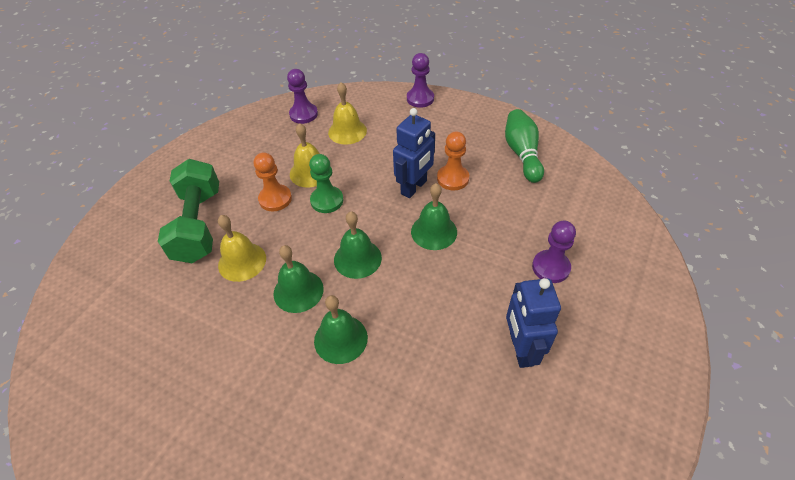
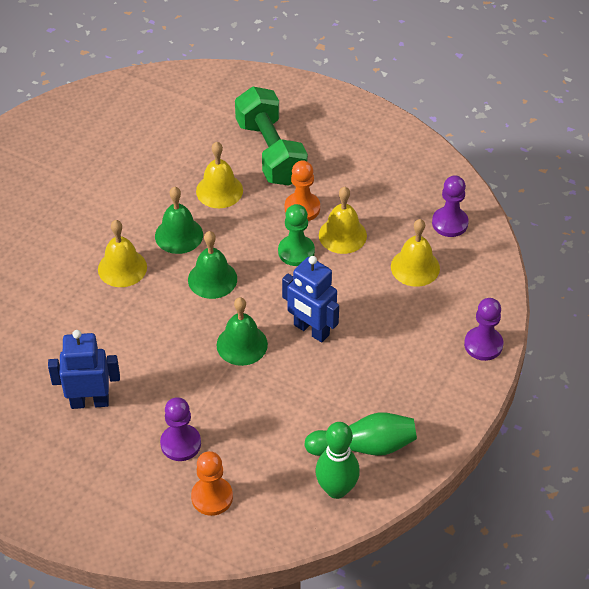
camera: 90 degrees right, 0 degrees up
(198, 224) = (271, 152): green dumbbell -> green dumbbell turned 75 degrees clockwise
(340, 339) = (122, 268): green bell -> yellow bell
(453, 178) = (323, 368): orange pawn -> orange pawn (212, 497)
(565, 167) = (336, 489): none -> green bowling pin

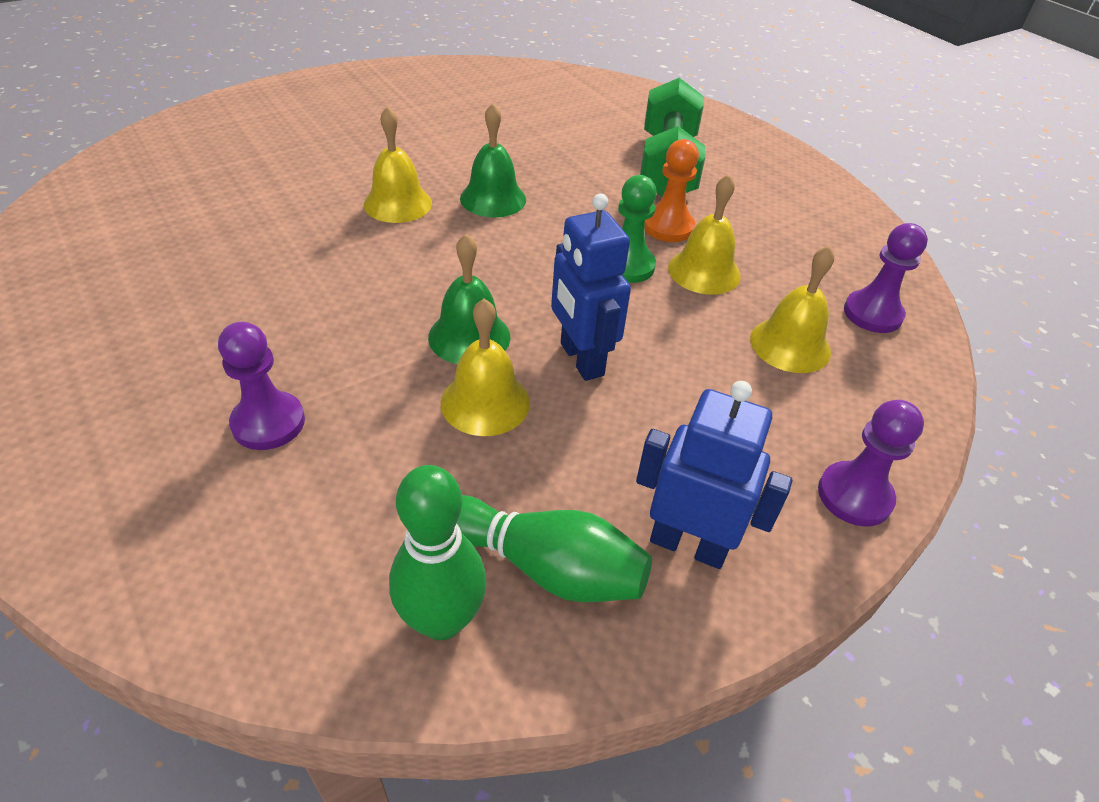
camera: 25 degrees right, 5 degrees down
(90, 402) = (211, 318): blue robot -> blue robot (688, 544)
(212, 279) = (494, 253): green bell -> none
(212, 497) = (234, 524): orange pawn -> none
(219, 190) = (577, 178): yellow bell -> yellow bell (485, 402)

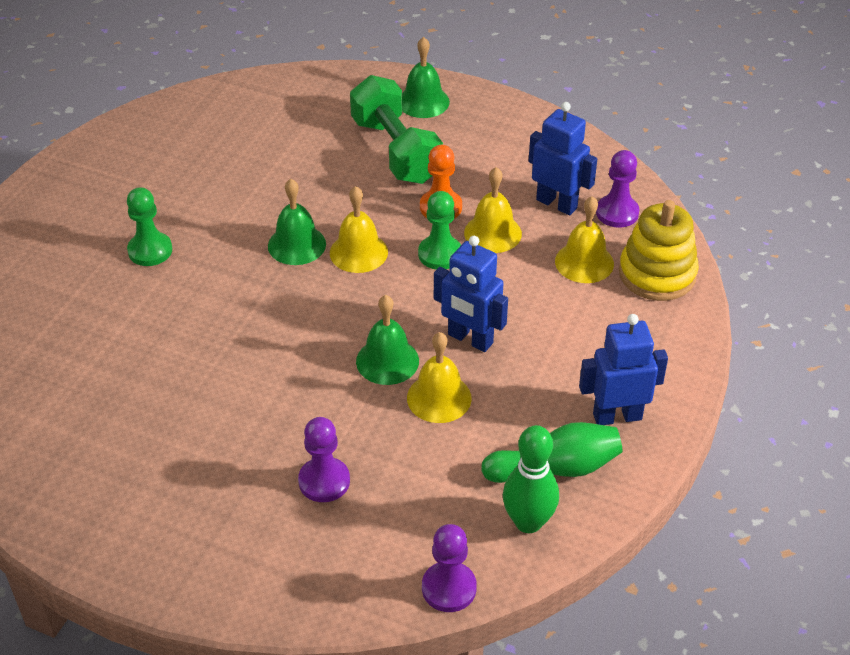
camera: 30 degrees left, 0 degrees up
(362, 151) = (150, 250): none -> green pawn
(398, 203) = (231, 284): yellow bell -> yellow bell (358, 252)
(732, 142) = (423, 102): none -> green bell
(803, 275) = (557, 204): none -> blue robot
(854, 496) = (680, 342): purple pawn -> purple pawn (449, 588)
(878, 399) = (657, 274): none -> yellow stacking toy

